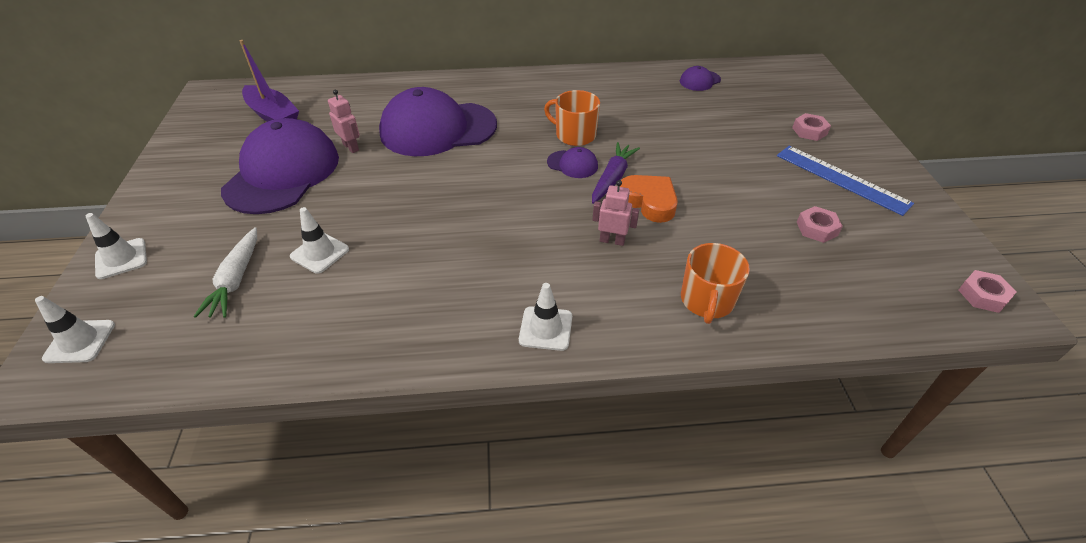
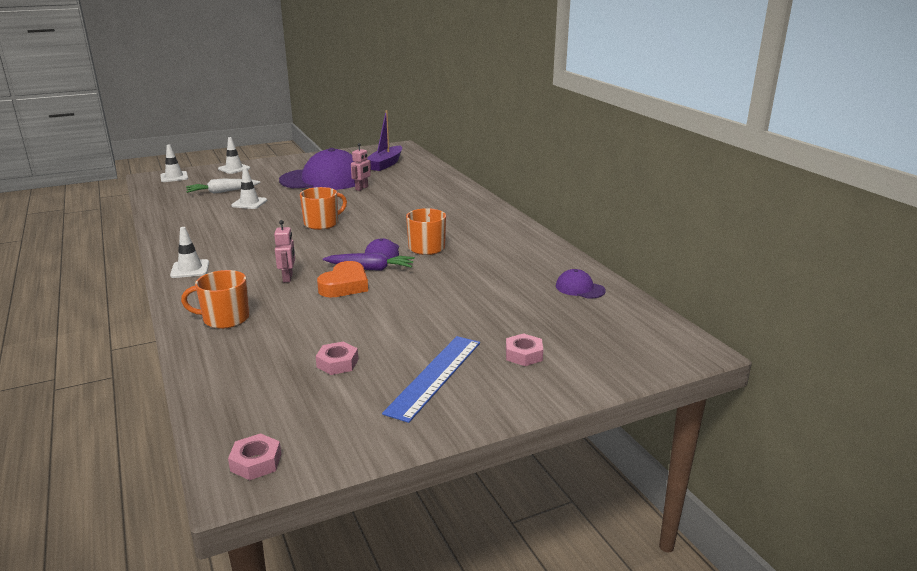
camera: 70 degrees right, 20 degrees down
(438, 129) = (401, 205): purple cap -> none
(455, 195) = (322, 223): none -> orange mug

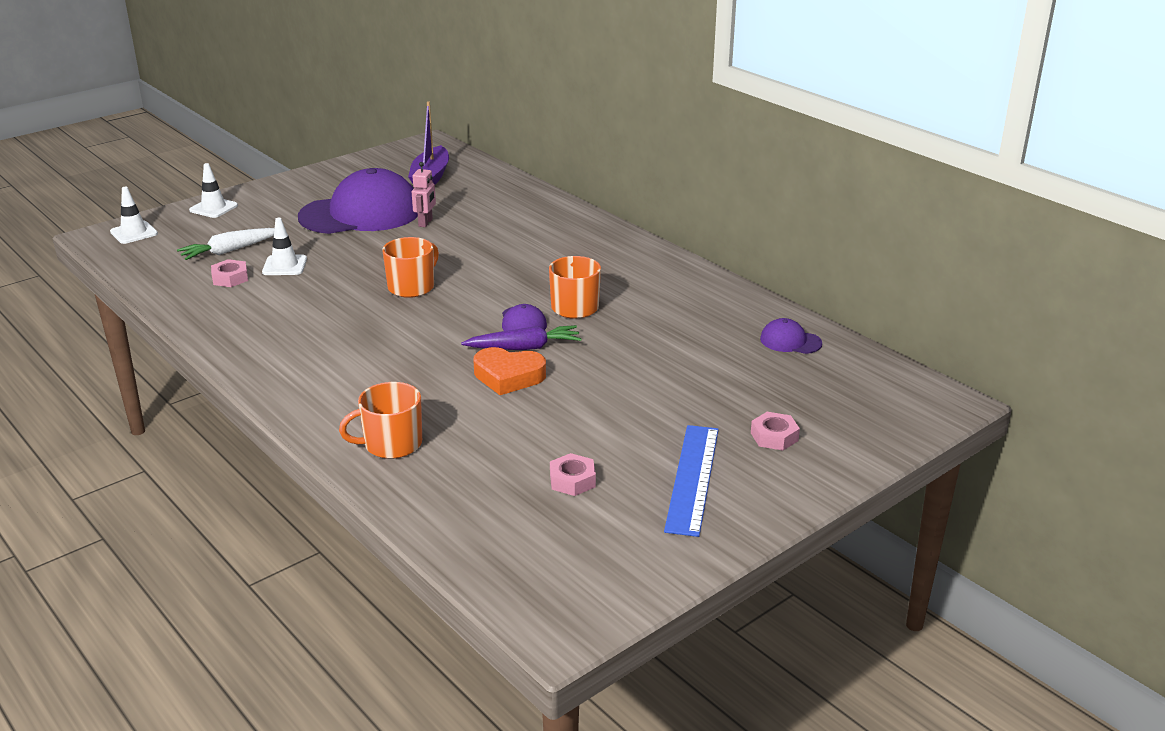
camera: 15 degrees left, 5 degrees up
(190, 269) = (287, 381): white traffic cone -> none
(256, 462) = (565, 609): pink nut -> pink nut (230, 278)
(288, 278) = (428, 375): pink robot -> none
(345, 285) = (508, 376): orange heart -> orange heart turned 90 degrees clockwise

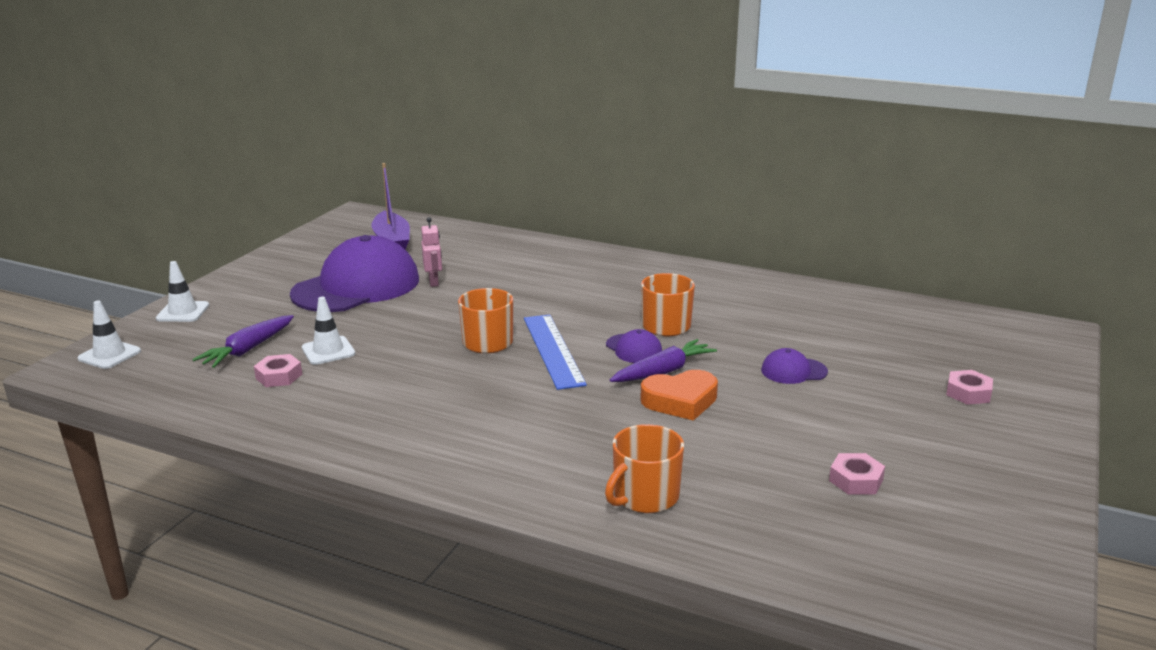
camera: 25 degrees left, 5 degrees down
(229, 251) = (248, 350): white carrot -> purple carrot
(693, 478) = (952, 447): blue ruler -> blue ruler (553, 350)
(790, 341) = (878, 312): purple cap -> purple cap (793, 371)

